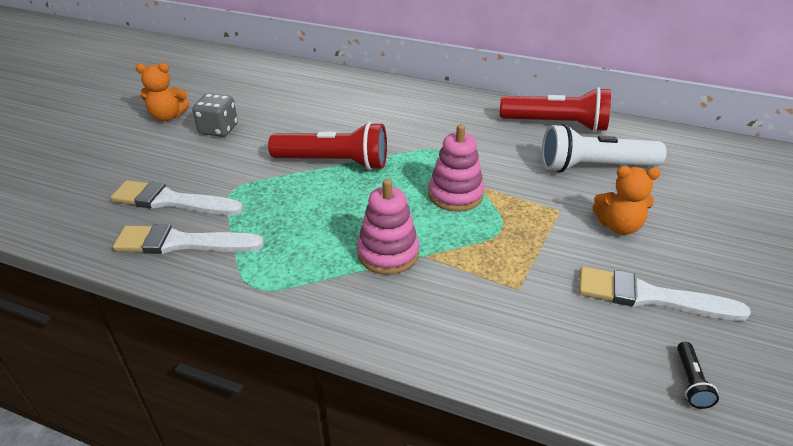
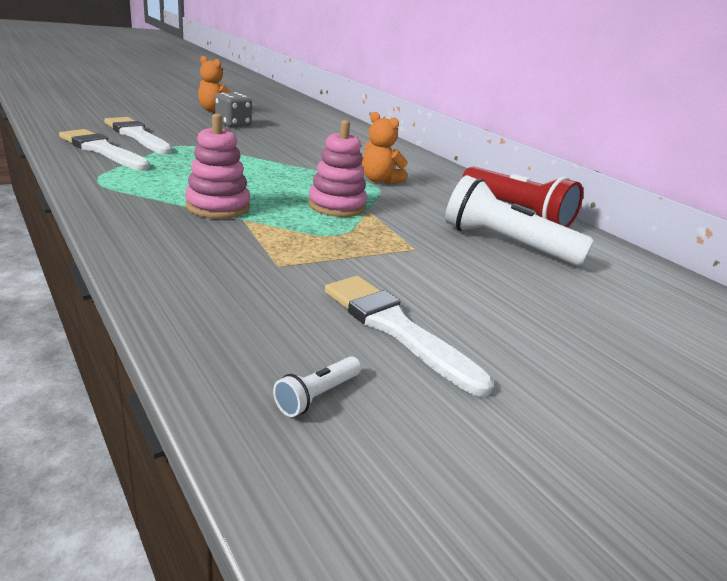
camera: 30 degrees right, 10 degrees down
(334, 162) = (277, 160): red flashlight -> none
(618, 226) = (456, 280): orange teddy bear -> orange teddy bear (379, 180)
(690, 382) = (317, 395): black flashlight -> white flashlight

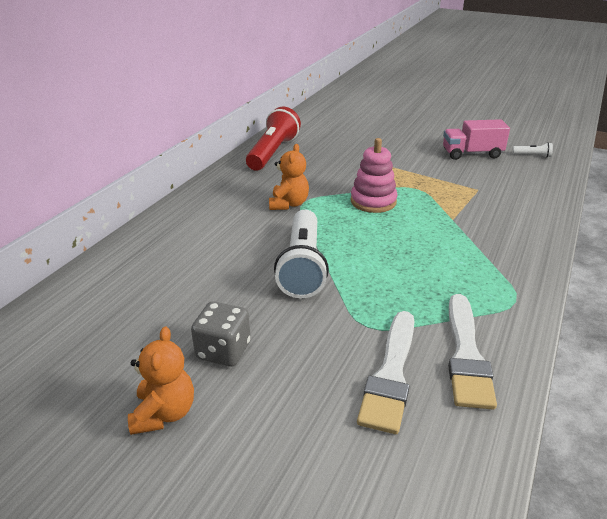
camera: 115 degrees left, 5 degrees up
(218, 206) = (454, 234): pink stacking toy -> none
(396, 328) = (472, 154): white brush -> pink truck
(506, 244) = (337, 148): white flashlight -> white flashlight (303, 266)

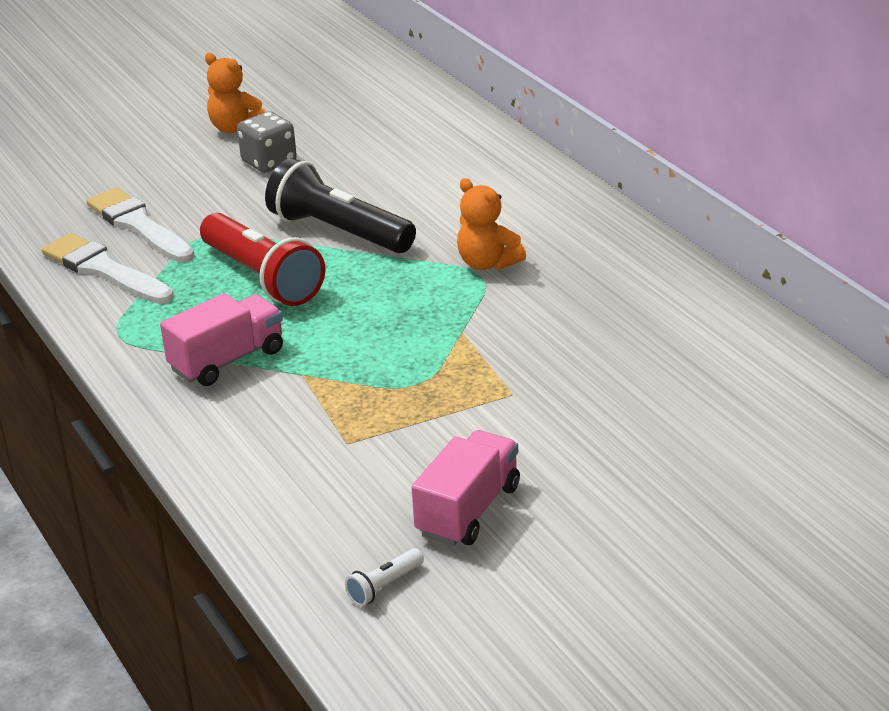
camera: 125 degrees right, 0 degrees up
(272, 153) = (678, 298): red flashlight -> red flashlight (262, 277)
(303, 266) = (339, 232): white flashlight -> black flashlight
(373, 201) = (420, 330): pink stacking toy -> none
(476, 247) = (227, 360): none -> pink truck

